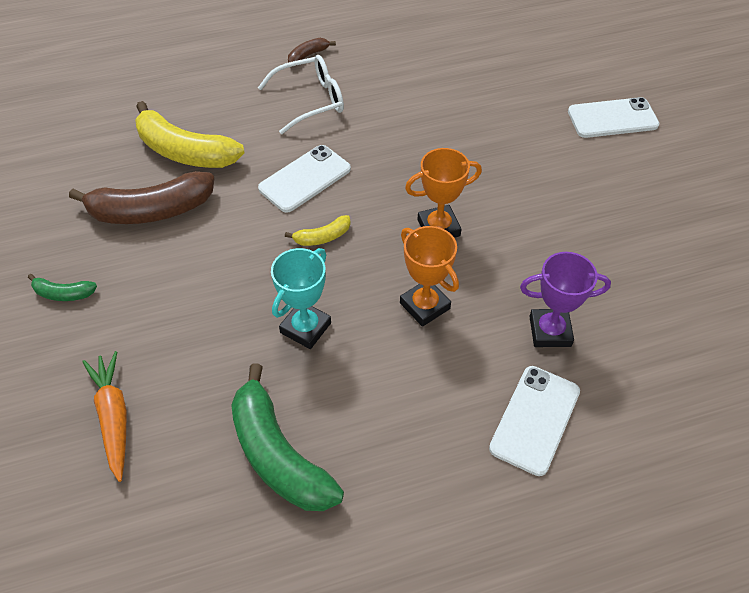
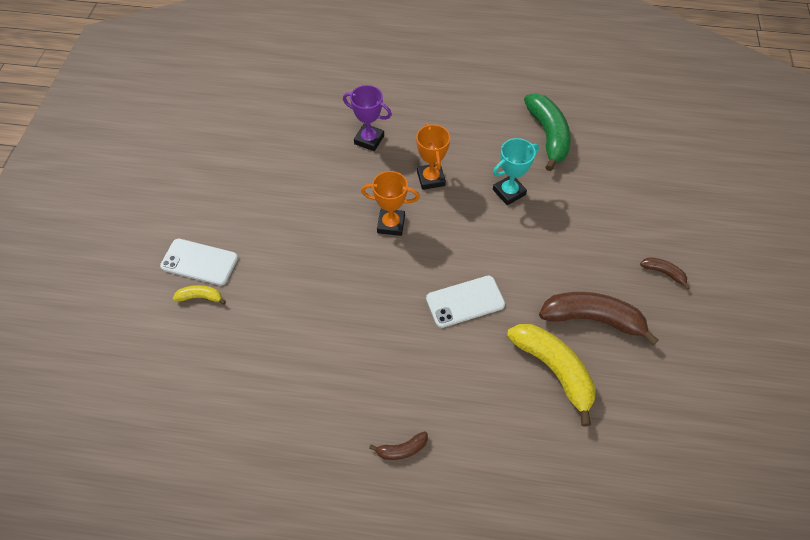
camera: 155 degrees left, 5 degrees up
(63, 293) = (663, 273): green banana -> brown banana
(113, 417) = (635, 183): orange carrot -> none
(309, 101) = (426, 385): white glasses -> none
(322, 237) = (473, 247): yellow banana -> yellow banana (201, 297)
(535, 419) = (409, 105): white phone -> none

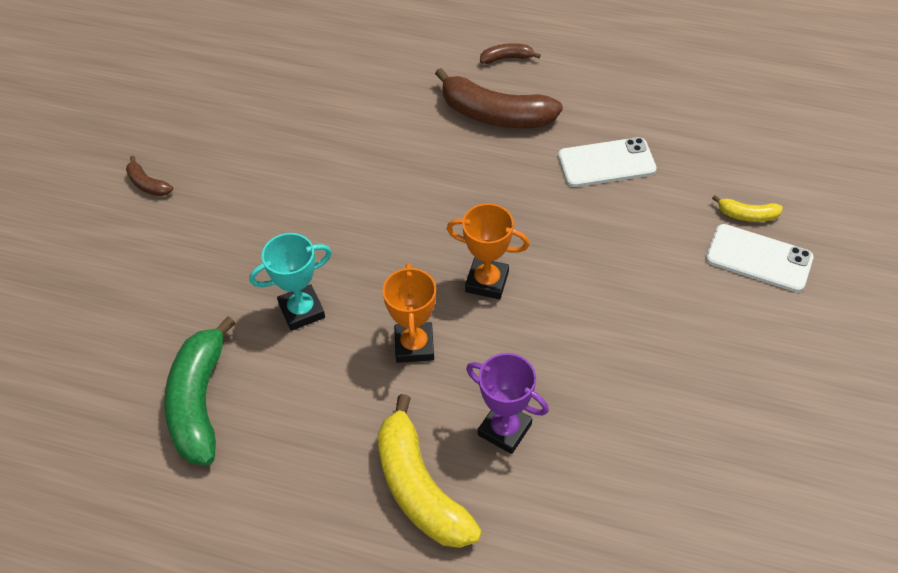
camera: 170 degrees left, 5 degrees down
(465, 301) = (407, 177): white phone -> white phone (606, 163)
(554, 370) = (328, 104): yellow banana -> yellow banana (419, 487)
(592, 319) = (261, 145): brown banana -> brown banana (495, 114)

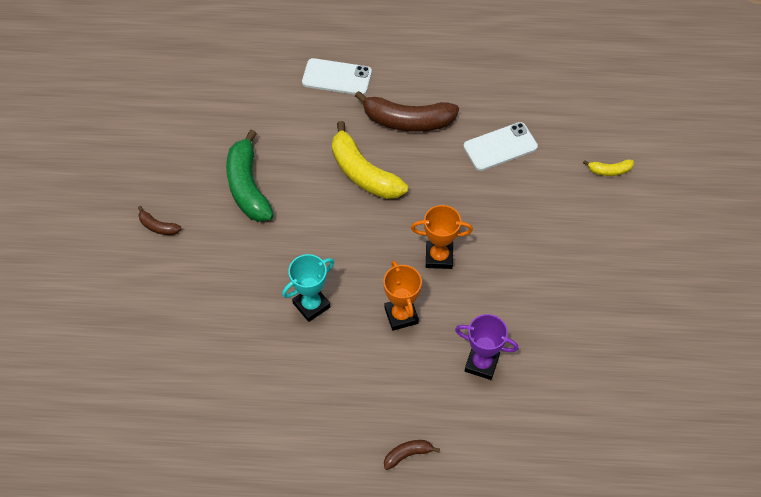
camera: 15 degrees left, 5 degrees up
(199, 401) = (260, 388): green banana -> green banana (247, 186)
(419, 487) = (435, 416): yellow banana -> yellow banana (363, 173)
(507, 58) = (403, 71): brown banana -> brown banana (408, 454)
(759, 258) = (624, 203): white phone -> white phone (337, 77)

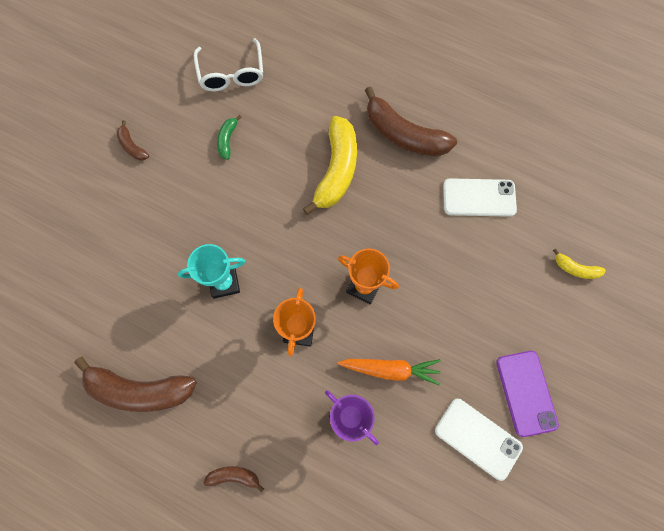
camera: 25 degrees right, 15 degrees up
(219, 128) = (231, 73): none -> white glasses
(247, 186) = (227, 140): green banana -> green banana, size x0.47
(282, 424) = (140, 389): none -> brown banana
(337, 77) = (360, 64): white phone -> white phone (478, 438)
(363, 173) = (336, 170): yellow banana -> yellow banana turned 150 degrees counterclockwise
(497, 312) = (390, 369): none -> orange carrot
(619, 282) = (526, 393): none -> purple phone

